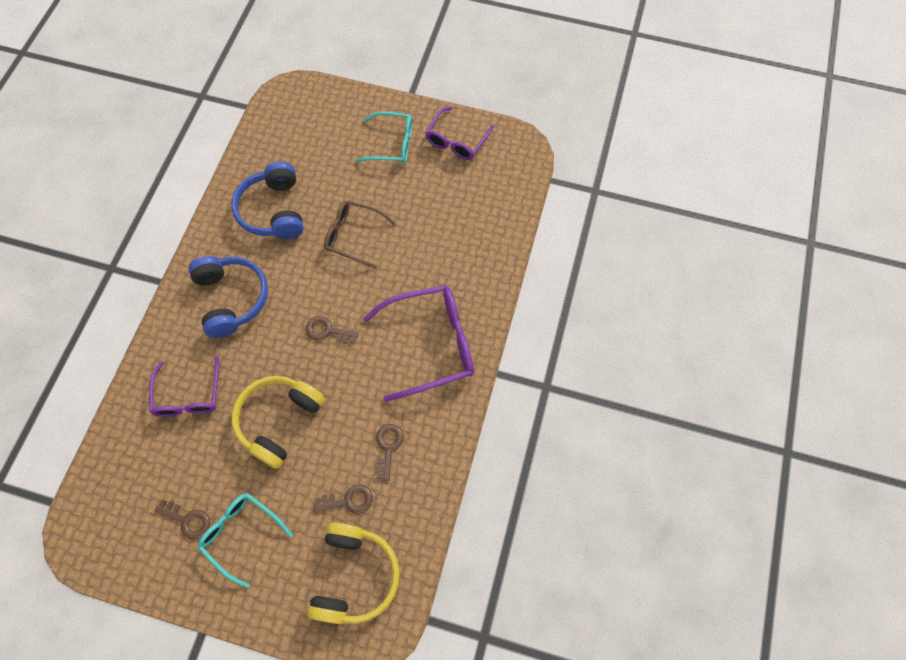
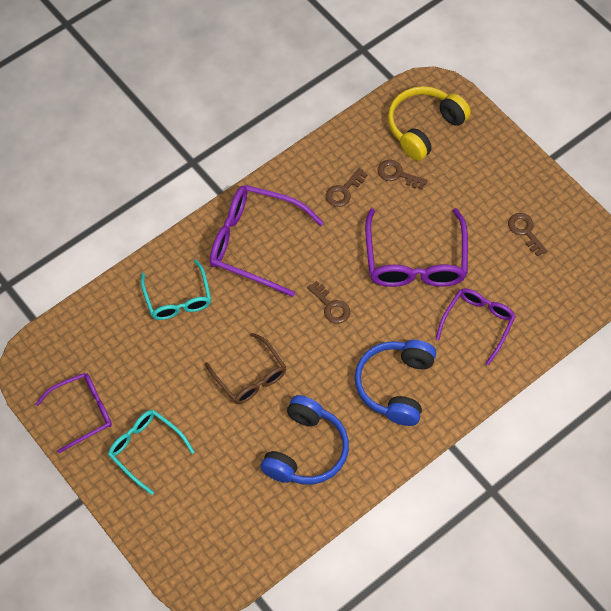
camera: 145 degrees left, 5 degrees down
(242, 535) = (489, 198): turquoise glasses -> turquoise glasses (177, 298)
(279, 421) = (415, 260): yellow headphones -> purple glasses

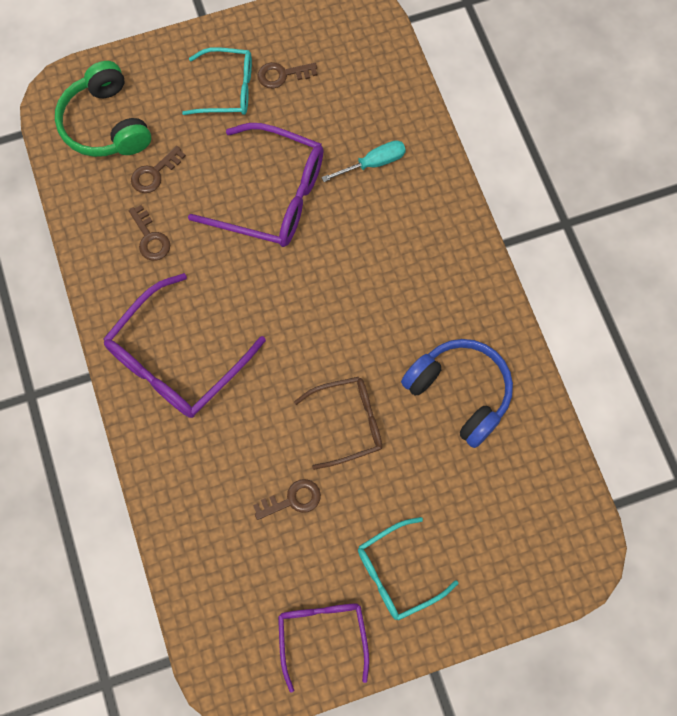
camera: 70 degrees left, 10 degrees up
(177, 298) = (213, 473): turquoise glasses -> turquoise glasses (227, 89)
(331, 306) = (293, 304): brown key -> brown key (292, 500)
(395, 385) = (416, 272): blue headphones -> none
(424, 127) = (106, 124): yellow headphones -> green headphones
(477, 324) = (373, 163): purple glasses -> turquoise screwdriver

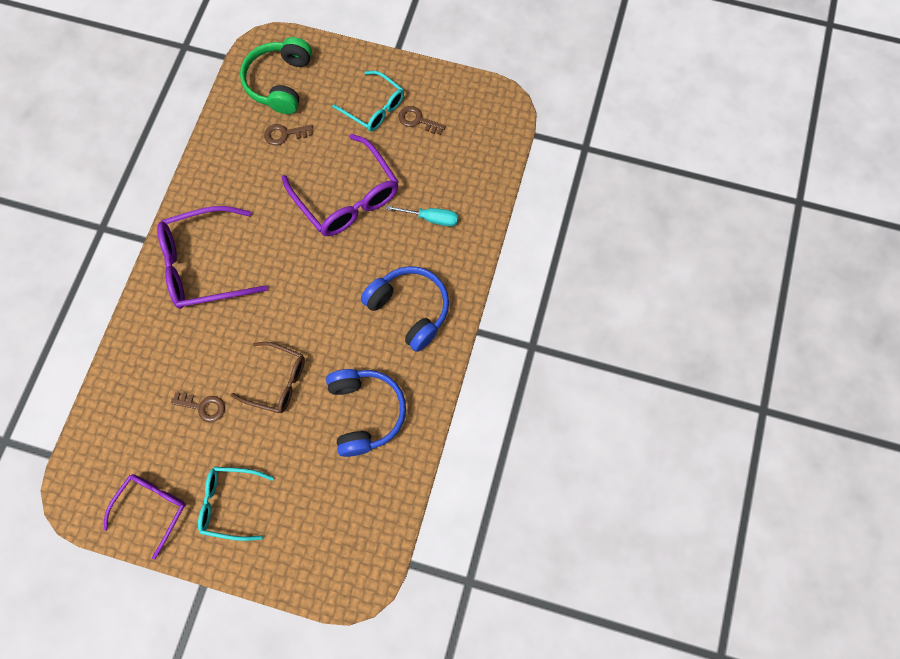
camera: 35 degrees right, 0 degrees up
(150, 238) = (249, 175): brown key -> none
(423, 265) = (410, 309): none -> blue headphones

